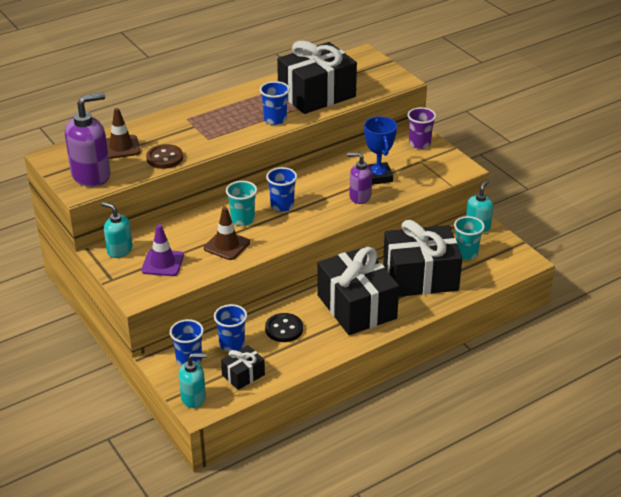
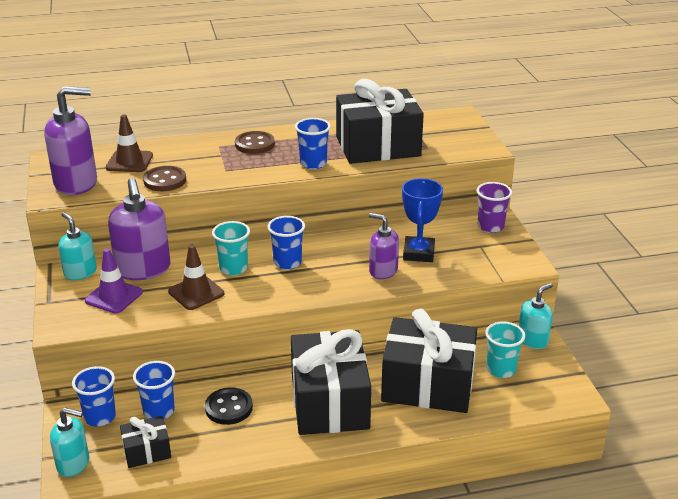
camera: 20 degrees right, 5 degrees down
(170, 236) = (143, 269): none -> purple soap dispenser
(215, 111) = (254, 144): none -> brown button

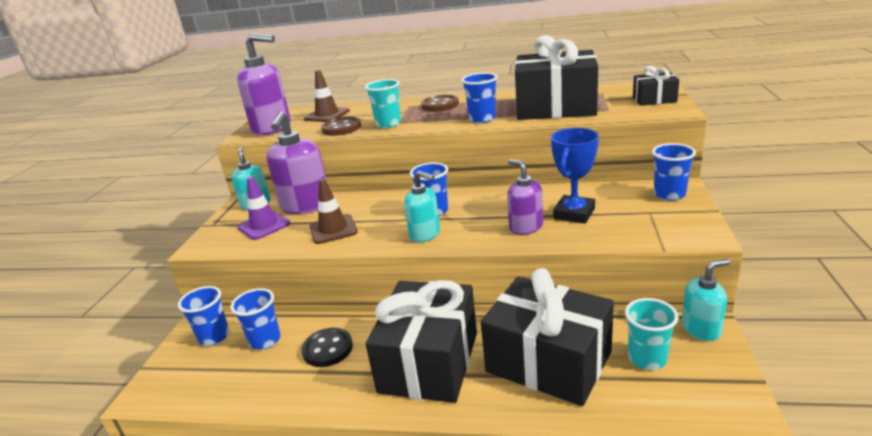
camera: 25 degrees right, 5 degrees down
(73, 464) = (158, 379): turquoise soap dispenser -> turquoise soap dispenser (425, 234)
(147, 451) = (226, 380): black gift -> black gift (654, 99)
(233, 268) = (381, 212): turquoise cup -> turquoise cup (388, 124)
(490, 226) = (669, 194): purple cup -> blue cup

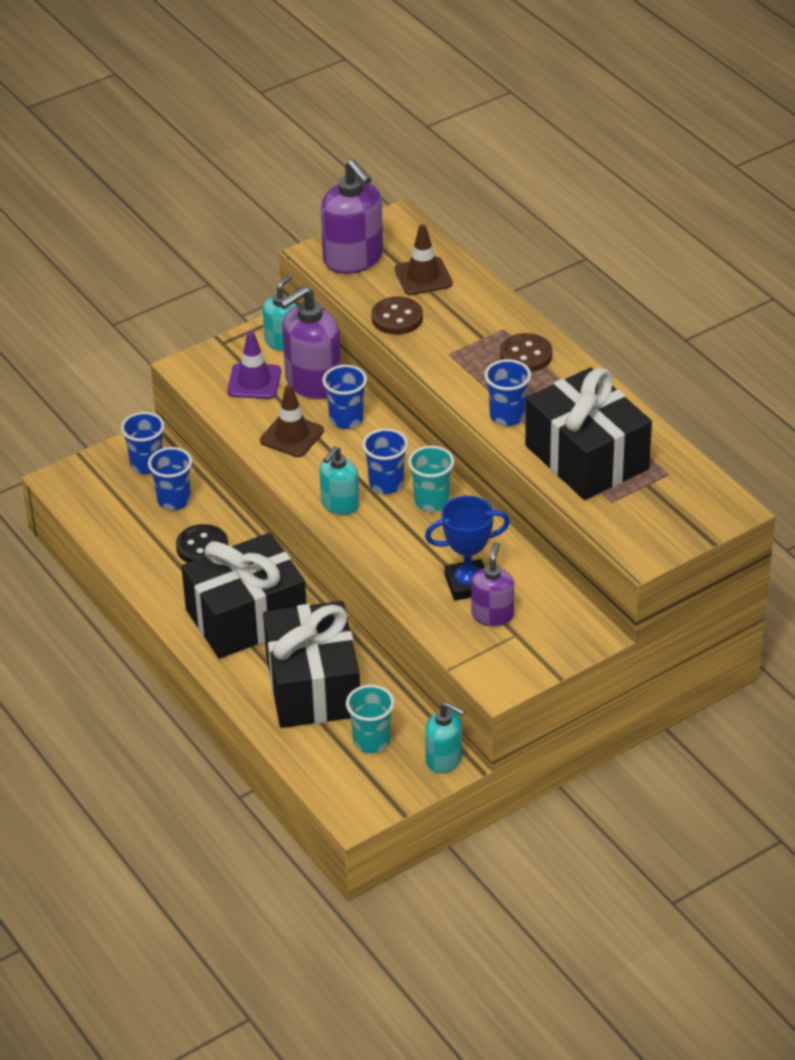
camera: 45 degrees right, 15 degrees up
(388, 124) = (436, 348): turquoise cup -> turquoise cup (431, 501)
(425, 234) = (340, 504): turquoise soap dispenser -> turquoise soap dispenser turned 45 degrees clockwise
(525, 227) = (412, 564): purple soap dispenser -> purple soap dispenser (492, 615)
(654, 99) = (673, 525): black gift -> none
(669, 194) = (568, 634): blue cup -> blue cup (346, 419)

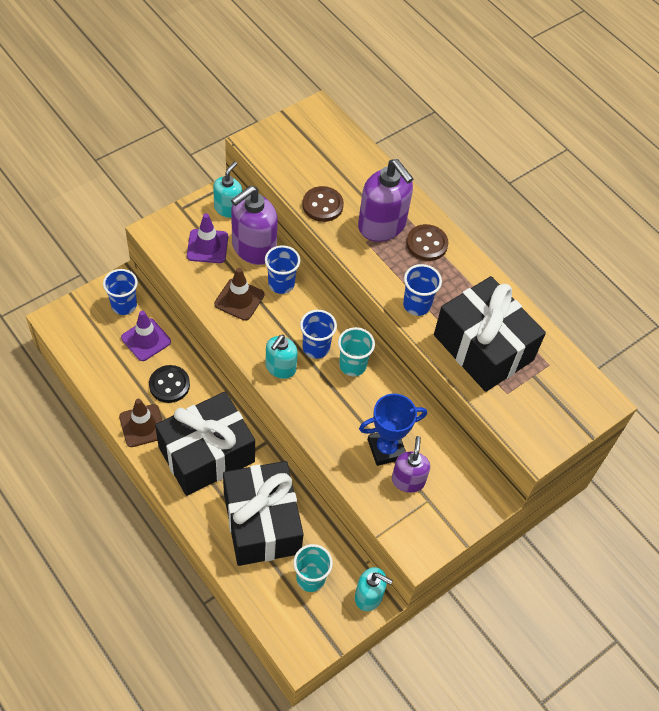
camera: 10 degrees left, 15 degrees up
(174, 500) = (146, 340): blue cup -> purple traffic cone
(353, 259) = (285, 147): purple soap dispenser -> purple soap dispenser (382, 226)
(423, 277) = (340, 165): brown traffic cone -> brown traffic cone (142, 426)

